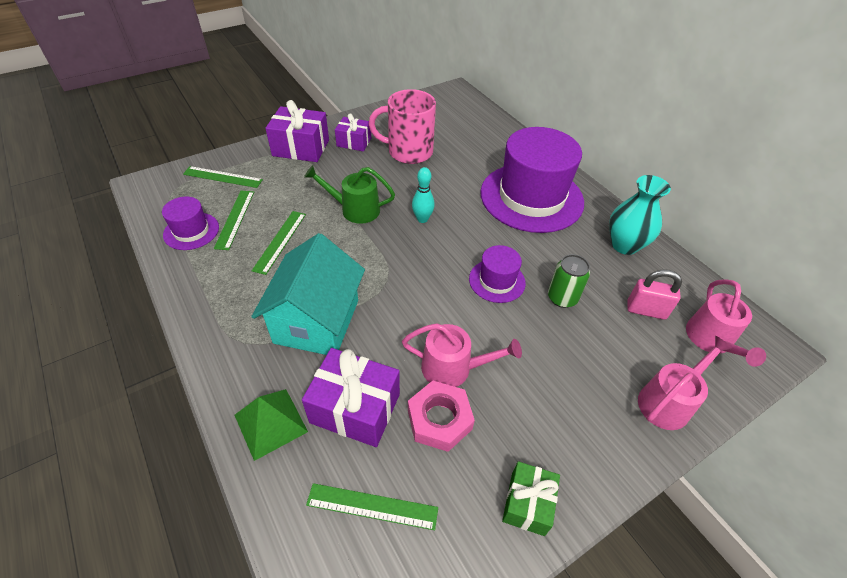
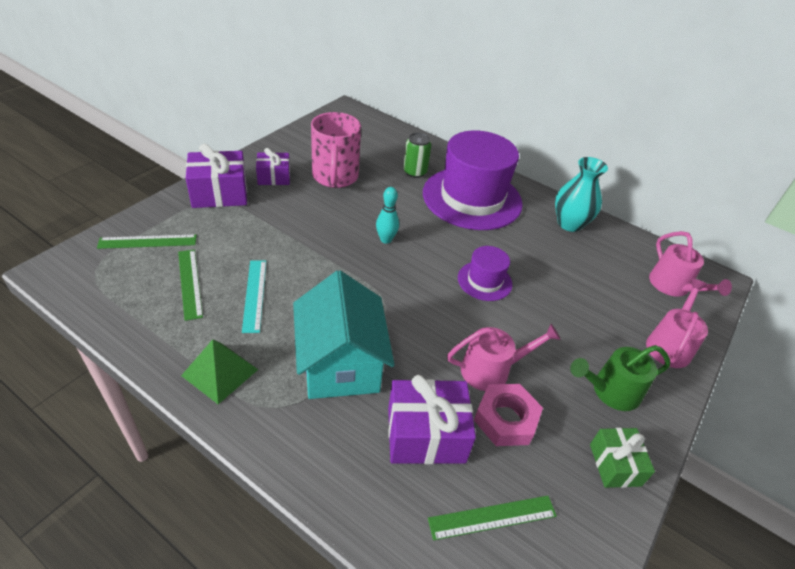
camera: 25 degrees left, 5 degrees down
(191, 231) = (146, 308): purple hat -> none
(270, 423) = (353, 477): green pyramid -> green pyramid (220, 372)
(280, 241) = (254, 295): green ruler -> turquoise ruler
(355, 209) = (315, 245): green watering can -> green watering can (610, 391)
(408, 152) = (335, 177): pink mug -> pink mug turned 75 degrees counterclockwise
(562, 298) = (546, 282): green can -> green can (414, 172)
(646, 310) = (614, 275): pink padlock -> none

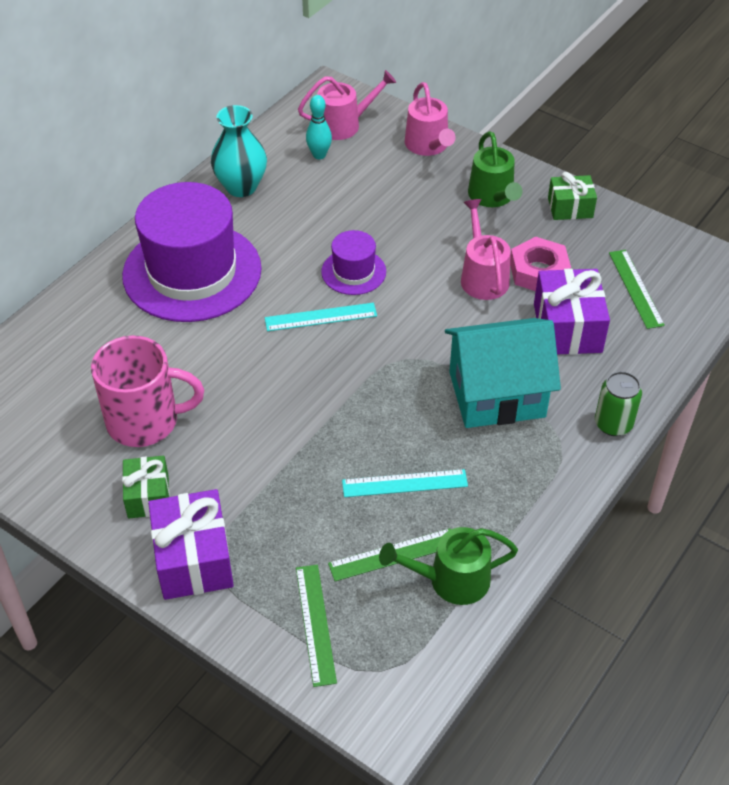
camera: 85 degrees left, 5 degrees up
(154, 314) = (451, 580): none -> green watering can
(220, 372) = (526, 497): green pyramid -> none
(274, 177) = (148, 496): purple gift -> green gift
(386, 239) = (287, 360): turquoise bowling pin -> turquoise bowling pin (319, 155)
(414, 172) = (130, 330): green can -> green can (613, 424)
(431, 259) = (320, 317): none -> turquoise ruler
(669, 345) = (428, 145): pink watering can -> pink watering can turned 135 degrees counterclockwise

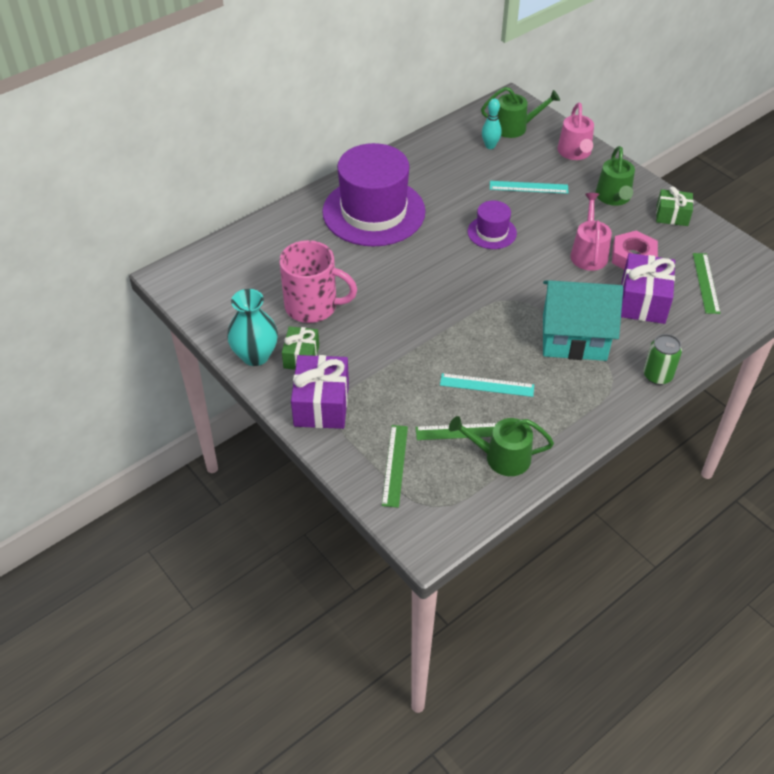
camera: 15 degrees right, 0 degrees up
(241, 187) = (426, 159): turquoise vase -> turquoise vase (255, 355)
(320, 317) = (458, 259): turquoise ruler -> turquoise ruler (528, 187)
(344, 125) = (515, 127): pink watering can -> green watering can

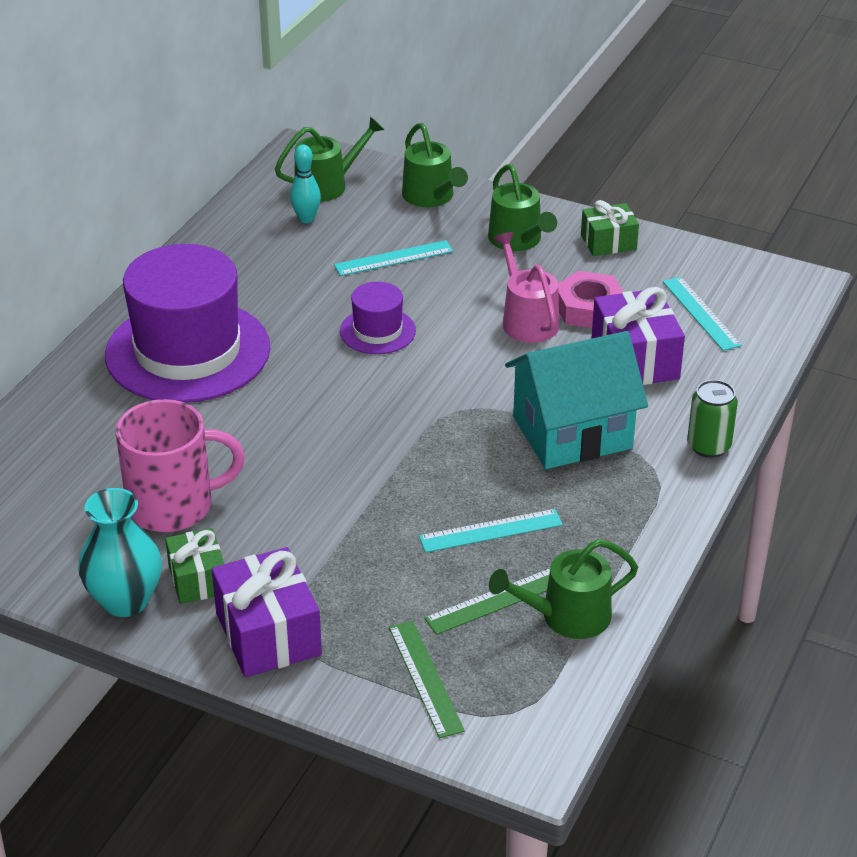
camera: 25 degrees left, 10 degrees down
(575, 152) = (431, 197): pink watering can -> green watering can
(706, 283) = (701, 313): green ruler -> turquoise ruler

